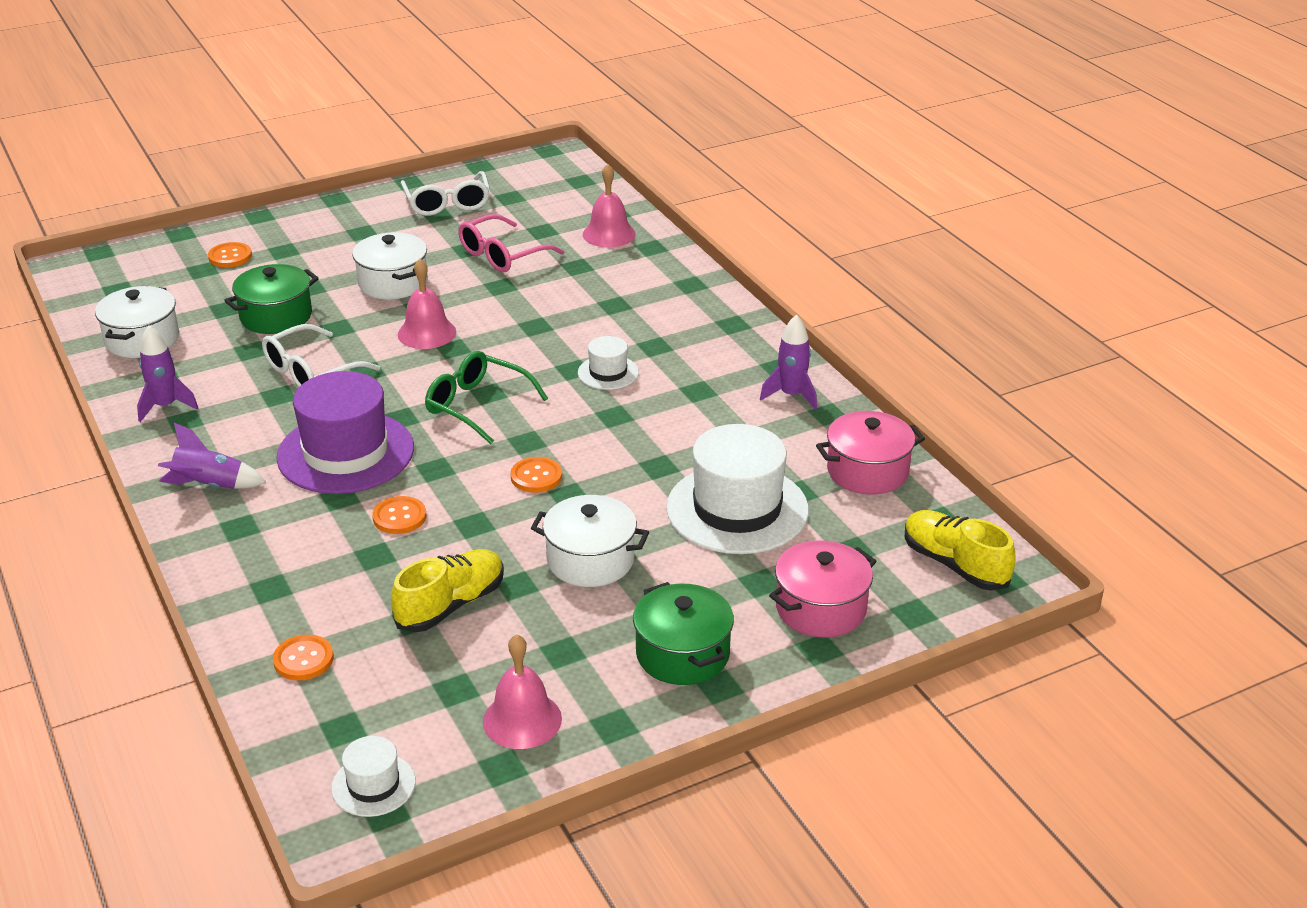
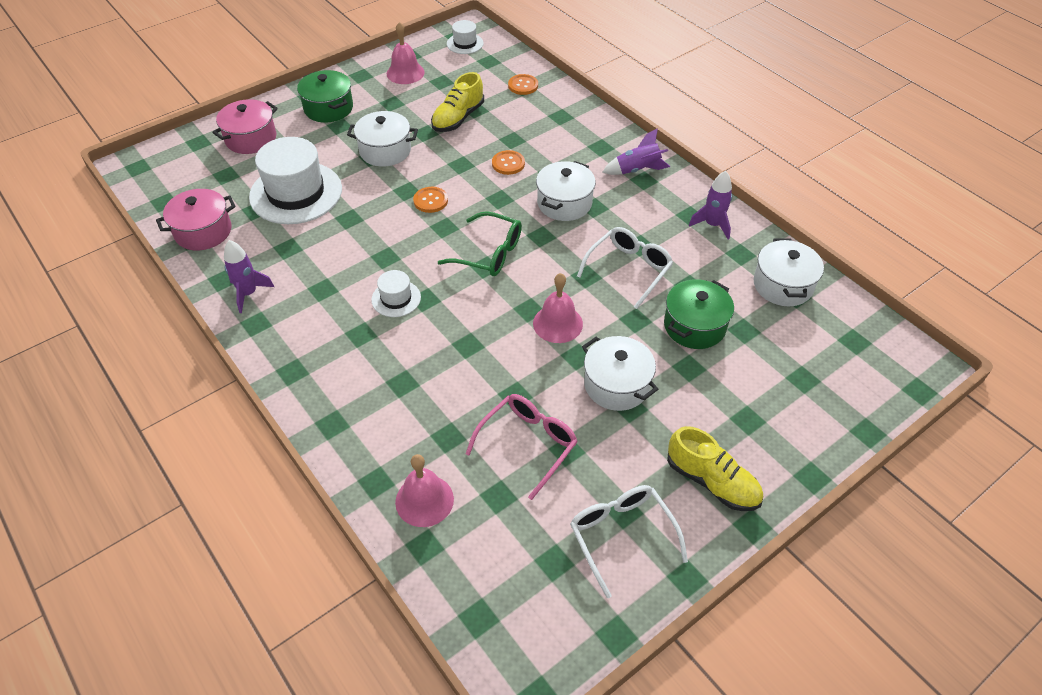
camera: 170 degrees right, 15 degrees up
(230, 256) = (792, 402): orange button -> none
(346, 453) = (564, 203): purple hat -> white pot
(954, 564) = (164, 172): yellow shoe -> yellow shoe (712, 482)

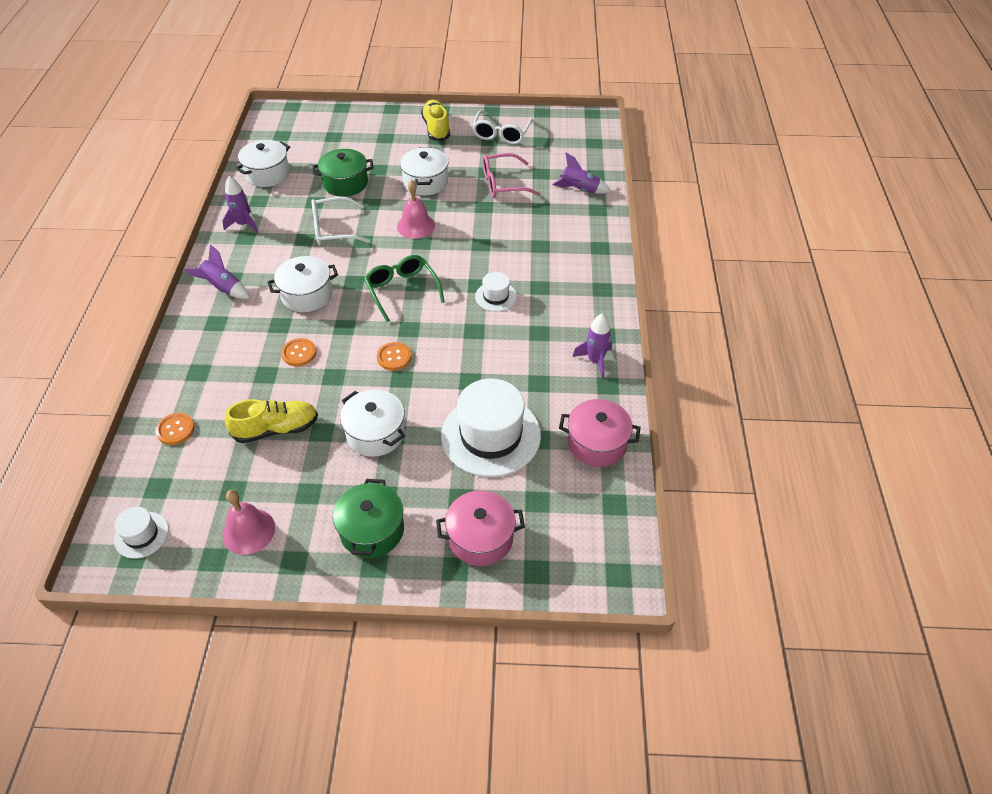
camera: 140 degrees left, 0 degrees up
(424, 500) = (579, 190): pink bell -> purple rocket

